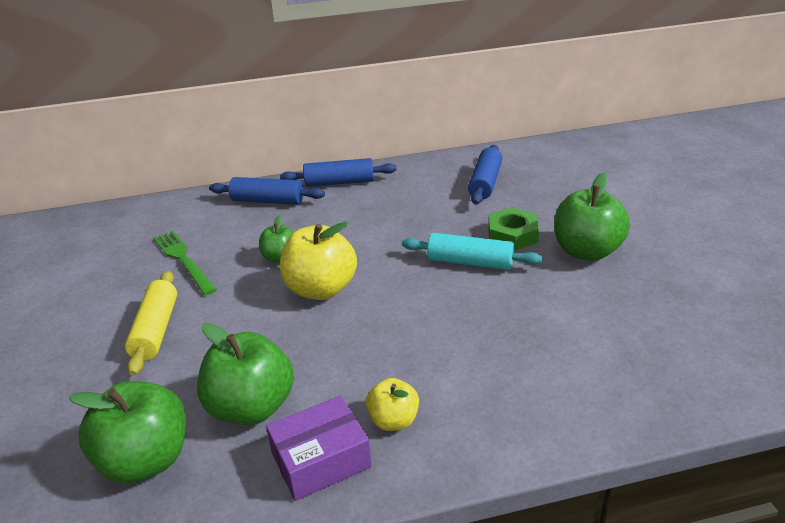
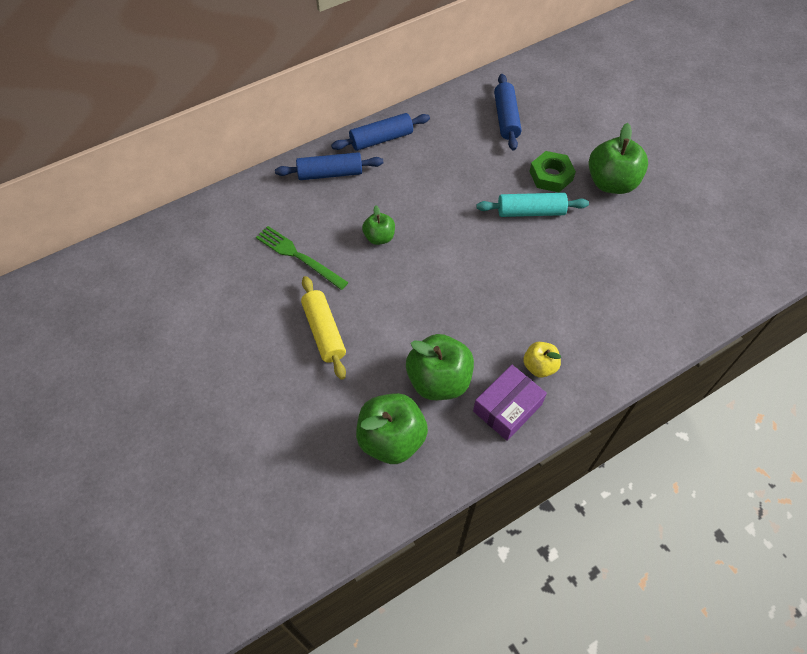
camera: 20 degrees left, 25 degrees up
(321, 289) = (430, 263): yellow apple -> none

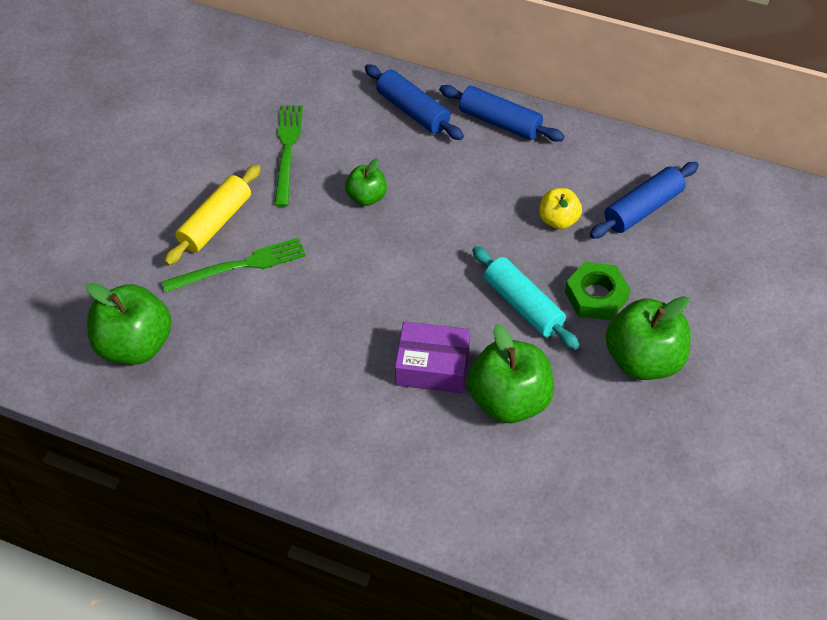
camera: 55 degrees right, 5 degrees down
(375, 338) = (240, 266): none -> green fork
(438, 380) = (231, 345): green apple -> green apple (509, 400)
(507, 408) = (243, 421): purple box -> purple box (432, 366)
(539, 366) = (317, 423): yellow apple -> yellow apple (558, 220)

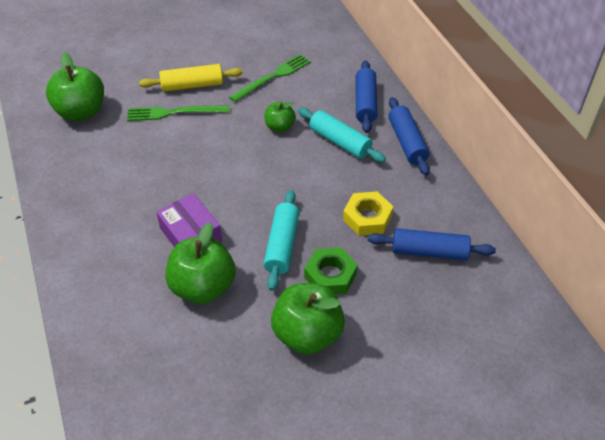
camera: 45 degrees right, 5 degrees down
(240, 266) = (174, 113): green fork -> green fork turned 150 degrees clockwise
(442, 168) = (340, 142): none -> turquoise rolling pin
(558, 220) = (367, 217): yellow apple -> yellow nut

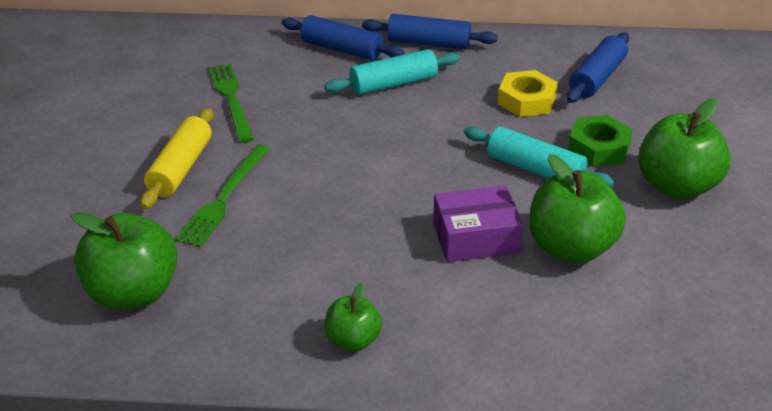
camera: 65 degrees left, 10 degrees down
(279, 127) = (331, 118): green apple -> green apple (353, 340)

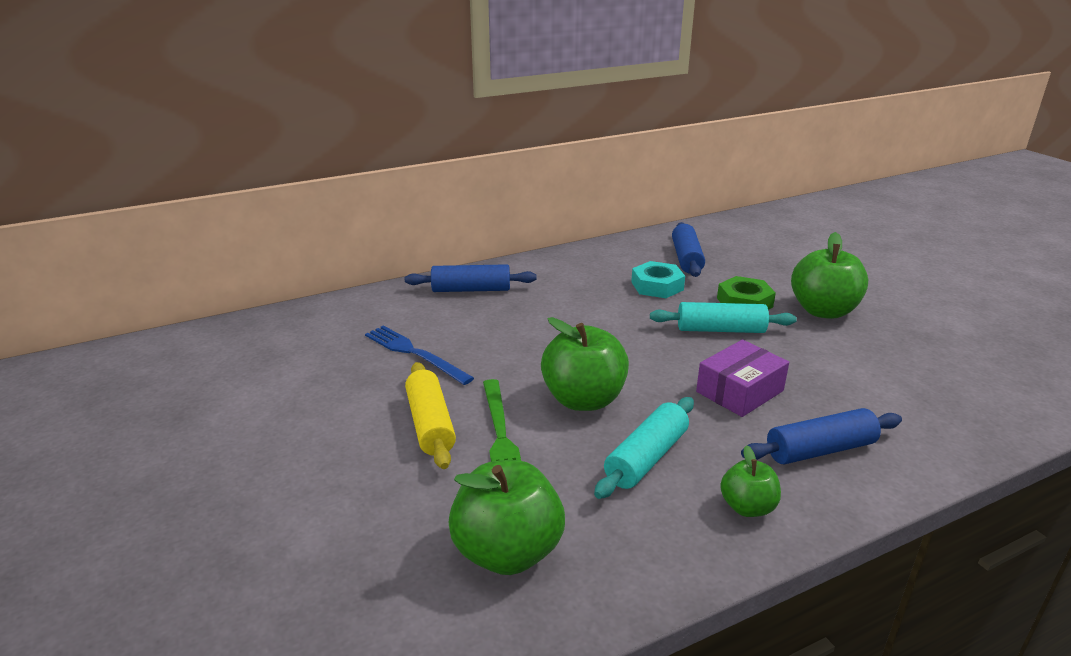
camera: 30 degrees left, 10 degrees down
(231, 99) = (414, 353): green fork -> blue fork
(393, 84) = (543, 303): turquoise rolling pin -> turquoise rolling pin (646, 458)
(428, 43) = (537, 267): blue rolling pin -> blue rolling pin (820, 450)
(526, 100) = (657, 286): yellow nut -> turquoise nut
(570, 247) = (811, 374): green apple -> green apple (583, 400)

